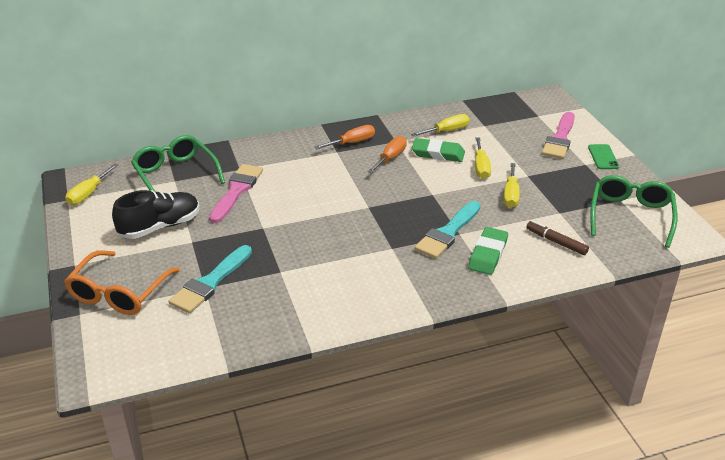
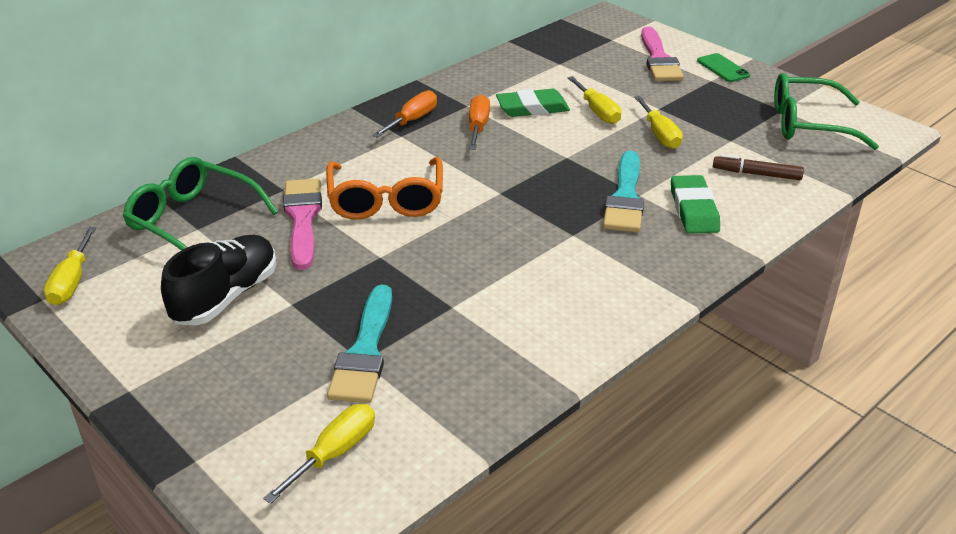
camera: 25 degrees left, 0 degrees up
(119, 293) = (236, 409): orange glasses -> orange glasses (386, 200)
(447, 131) = (520, 80): yellow screwdriver -> yellow screwdriver (335, 453)
(630, 216) = (808, 124): green glasses -> green glasses turned 75 degrees counterclockwise

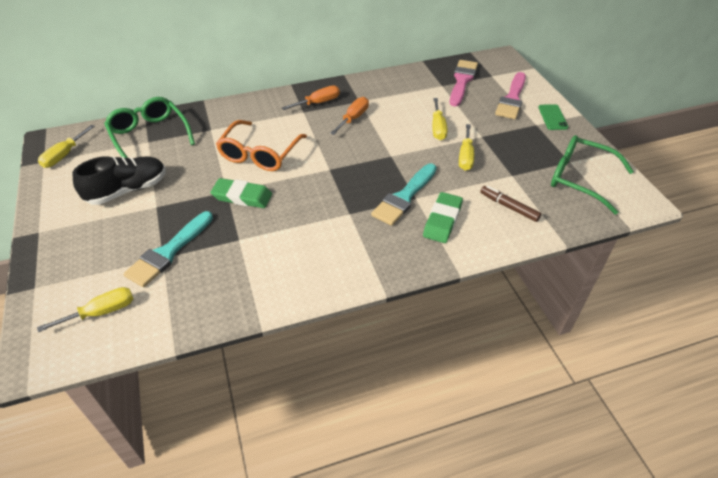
camera: 25 degrees right, 10 degrees up
(303, 219) = (205, 152): pink brush -> pink brush (462, 81)
(532, 108) = (398, 114): green eraser -> green eraser (242, 196)

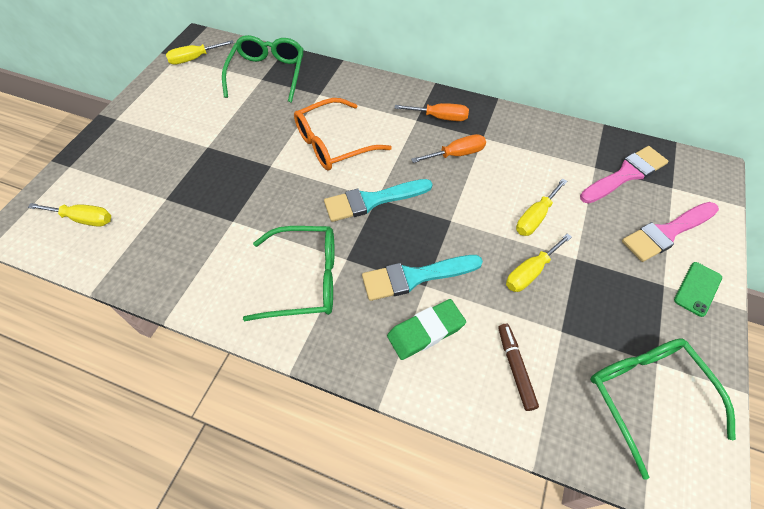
camera: 40 degrees right, 10 degrees up
(127, 190) = (203, 118): black shoe -> none
(169, 252) = (174, 196): turquoise brush -> turquoise brush (373, 200)
(242, 196) = (277, 179): green eraser -> none
(335, 240) = (305, 279): none -> green glasses

